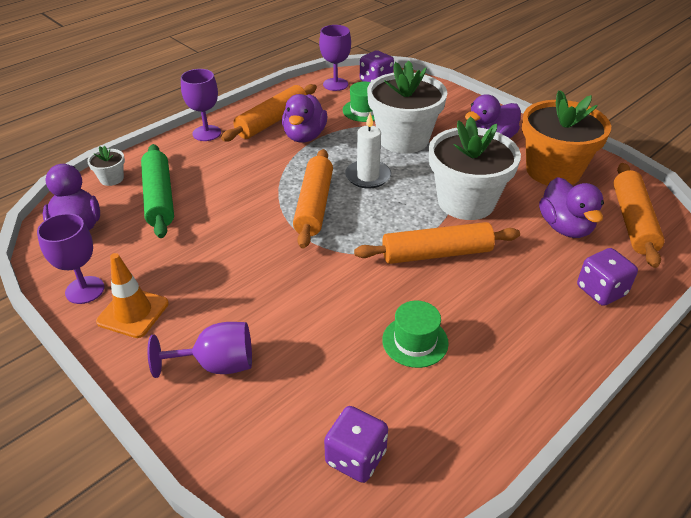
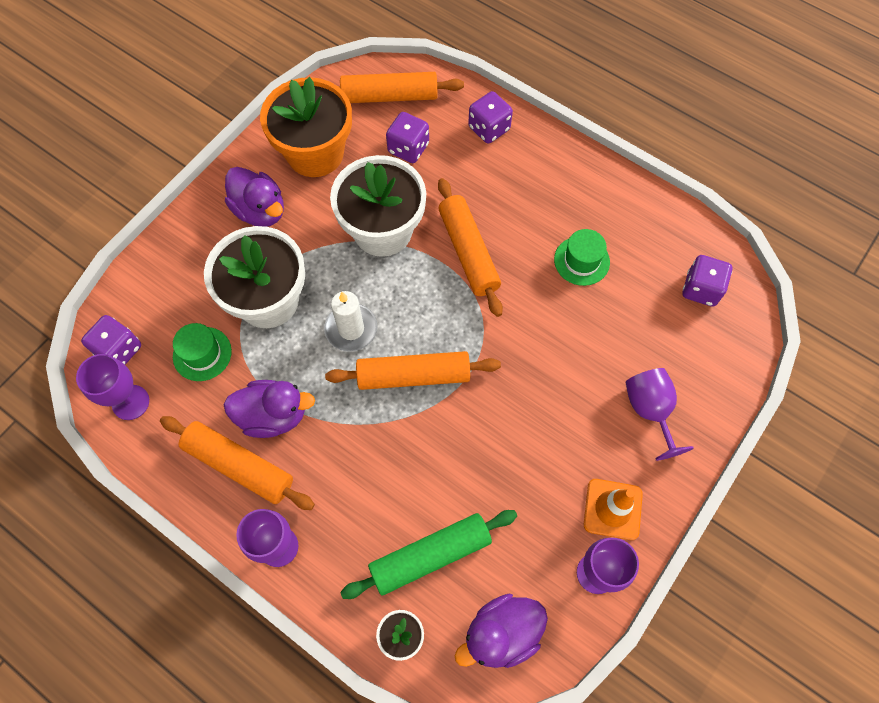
camera: 100 degrees left, 25 degrees up
(565, 227) = (408, 148): purple duck -> purple dice

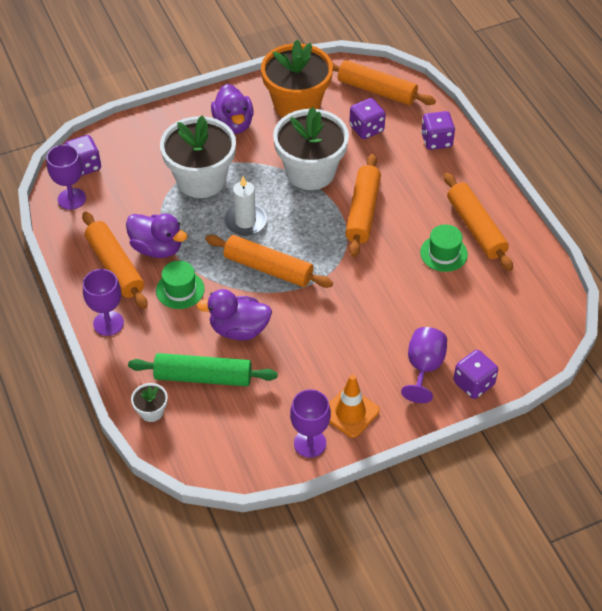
camera: 30 degrees right, 15 degrees down
(202, 354) = (136, 192): green hat -> green hat (180, 290)
(501, 634) = (218, 444): purple duck -> purple duck (239, 329)
(593, 214) = (476, 228): none -> orange rolling pin
(701, 289) = (523, 311): purple dice -> purple dice (473, 383)

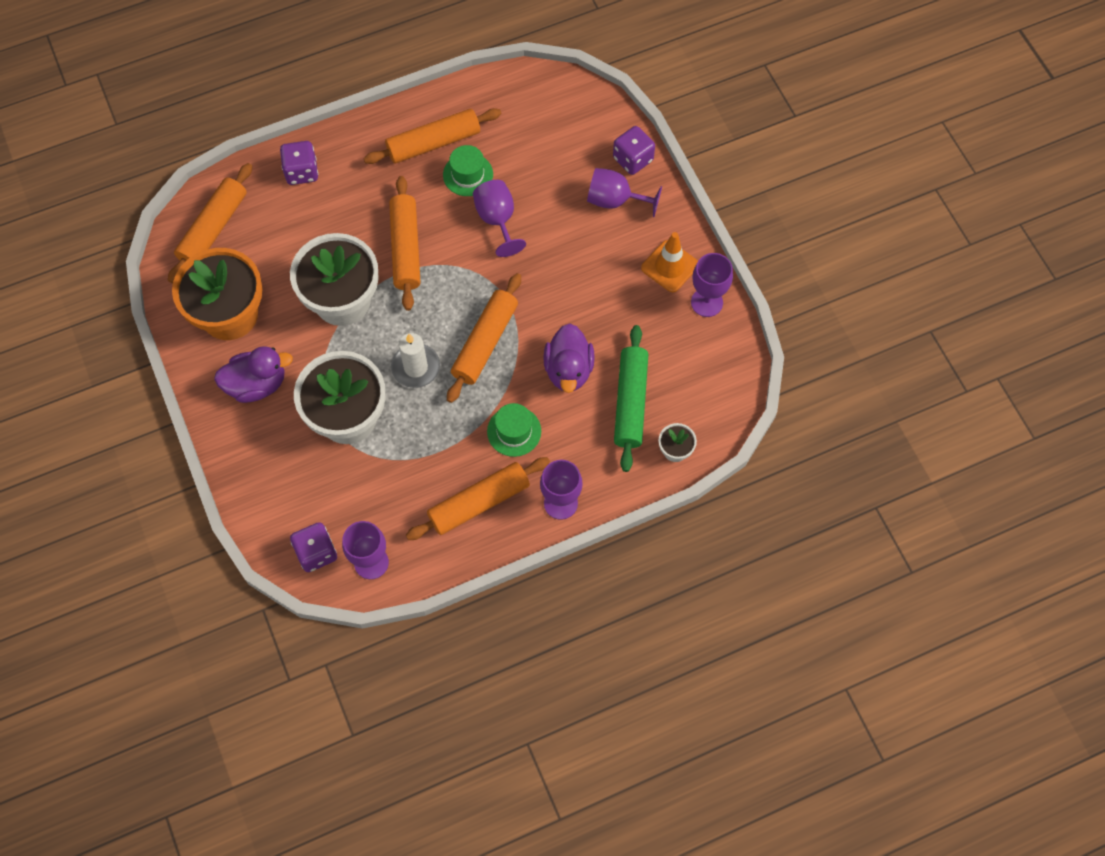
camera: 90 degrees left, 15 degrees up
(157, 248) = (453, 459): purple duck -> none
(363, 211) = (406, 248): orange rolling pin -> orange rolling pin turned 75 degrees clockwise
(366, 129) = (277, 241): purple dice -> none
(396, 276) = (497, 220): none -> purple goblet

